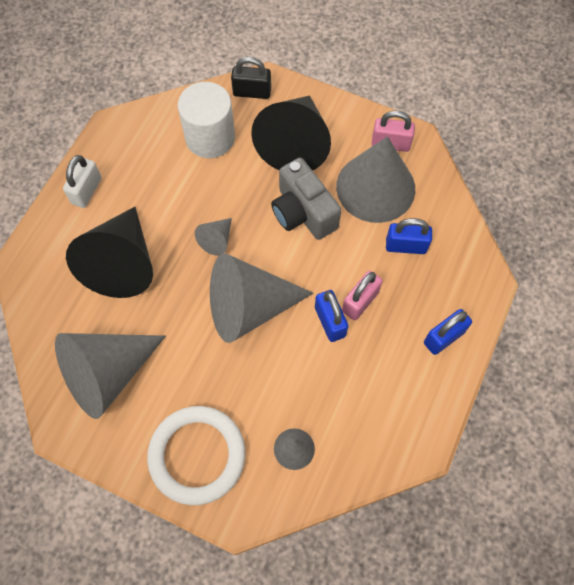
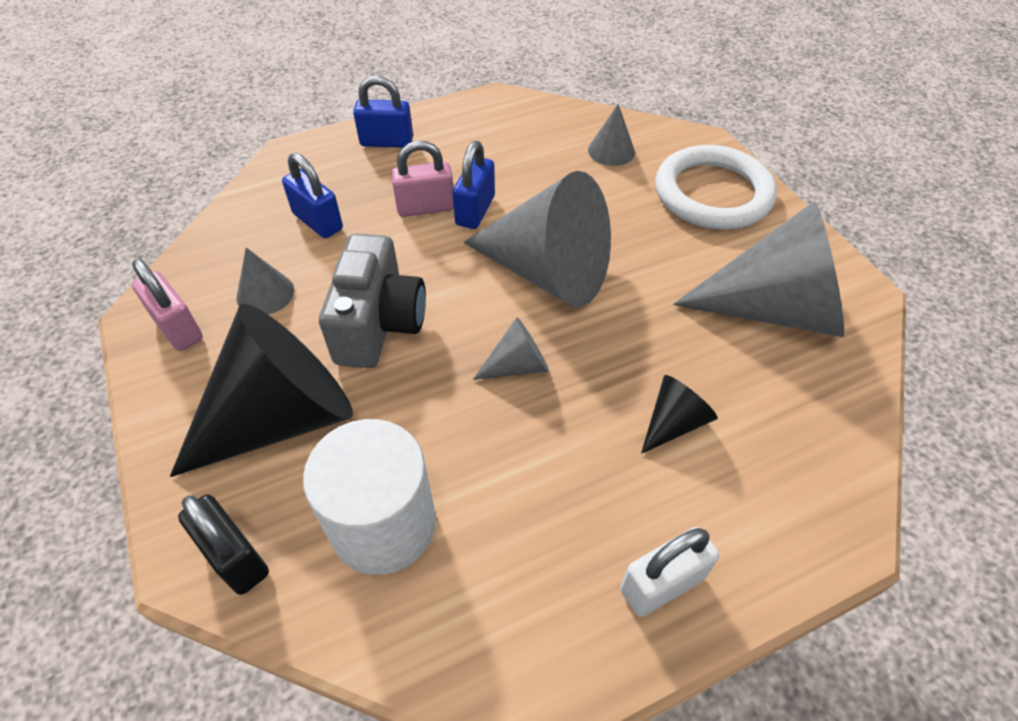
camera: 140 degrees left, 15 degrees down
(122, 263) = (674, 422): black cone -> black cone, size x0.45
(375, 187) = (265, 293): grey cone -> grey cone, size x0.45

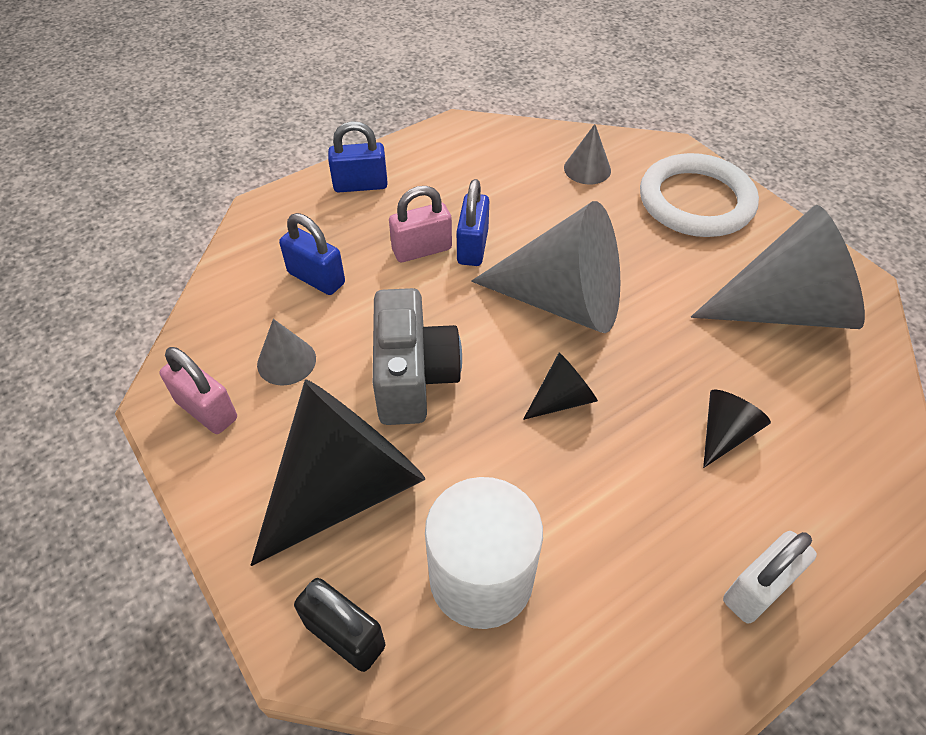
camera: 10 degrees left, 0 degrees up
(518, 365) = (562, 399): grey cone -> black cone

